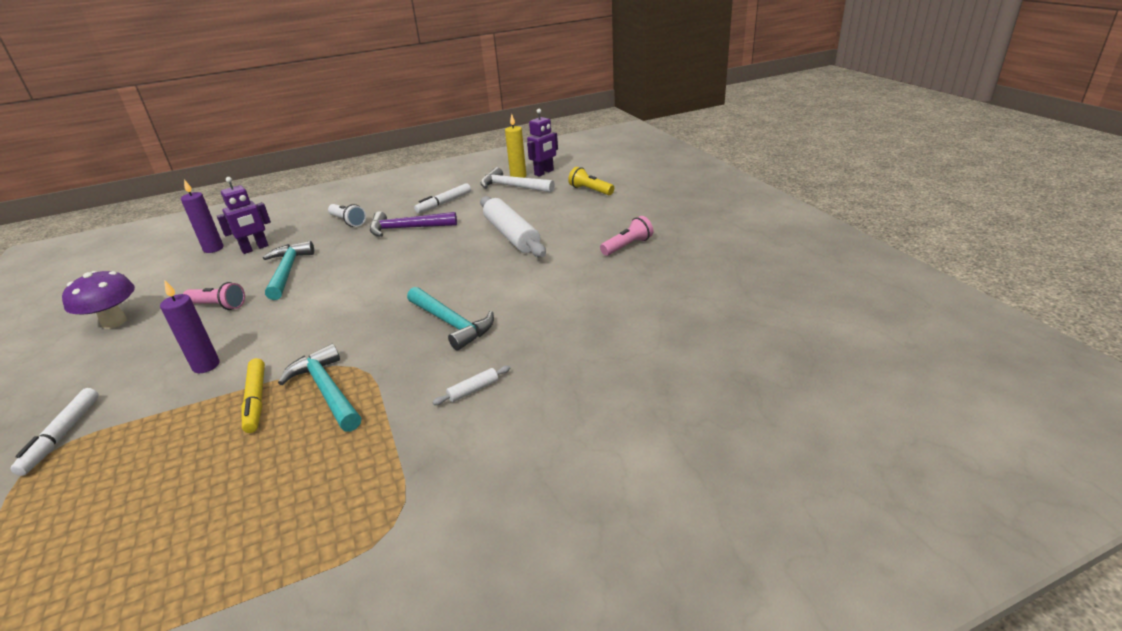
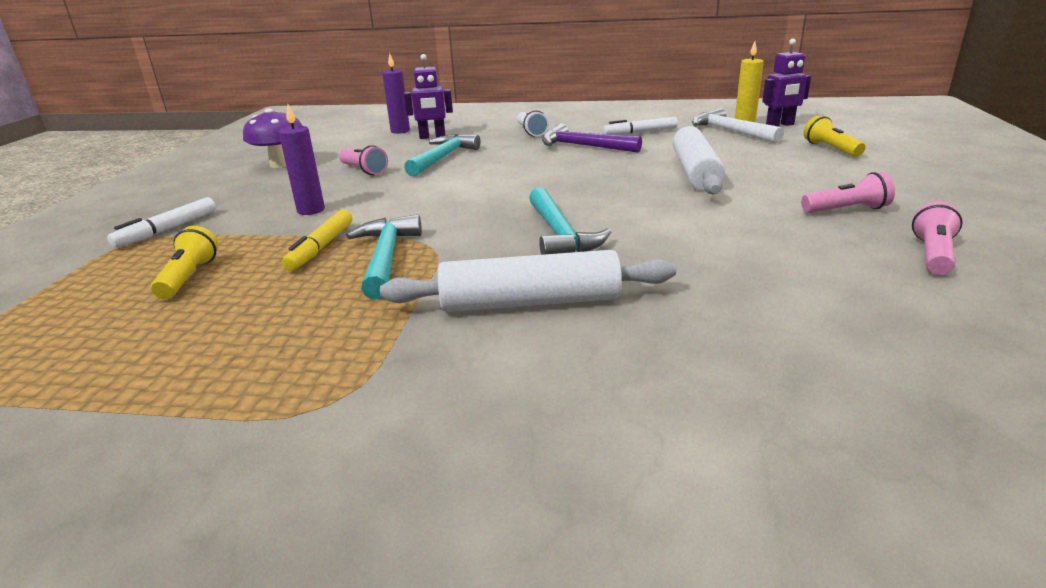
camera: 30 degrees right, 5 degrees down
(150, 474) = (189, 277): none -> yellow flashlight
(473, 390) = (530, 302): white rolling pin -> white rolling pin, size x2.50
(690, 270) = (932, 255): none -> pink flashlight

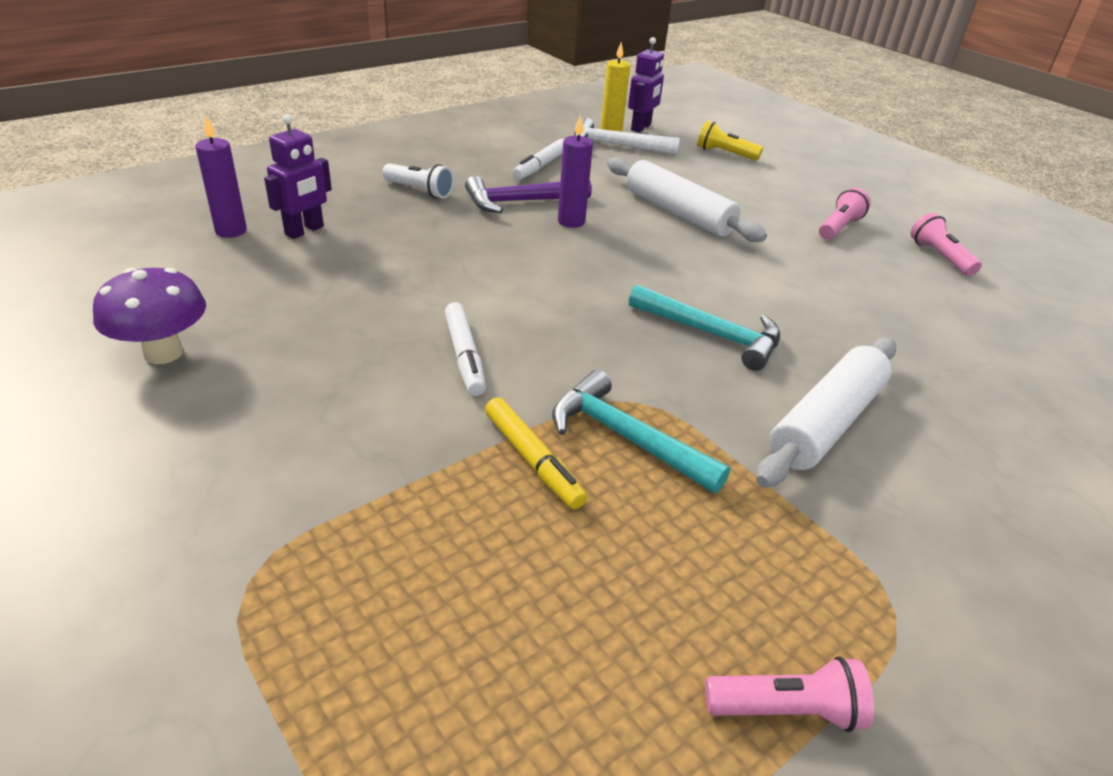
camera: 50 degrees left, 10 degrees up
(167, 230) = (251, 544): white marker -> white marker (464, 356)
(189, 277) = (471, 588): yellow flashlight -> none
(311, 210) = (399, 414): purple candle -> purple candle (571, 222)
(364, 170) = (328, 320): pink flashlight -> pink flashlight (786, 709)
(442, 158) = (394, 265): turquoise hammer -> none

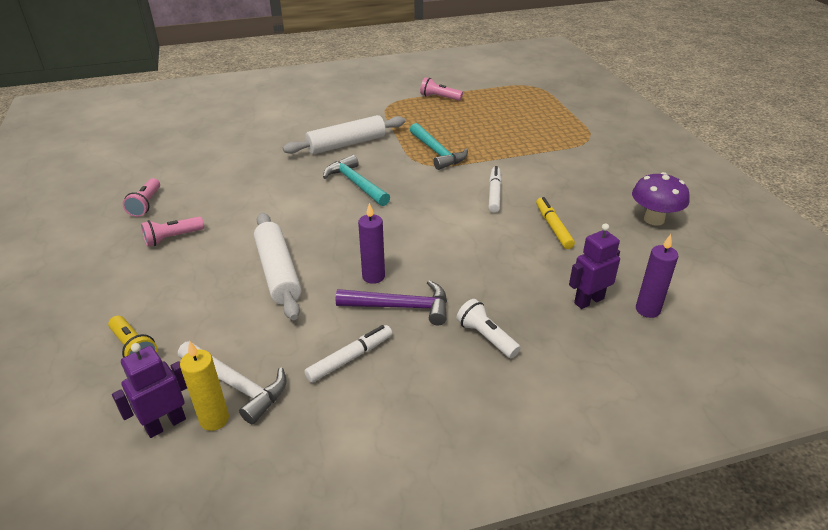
camera: 155 degrees left, 0 degrees up
(532, 460) = (480, 152): yellow marker -> yellow marker (553, 227)

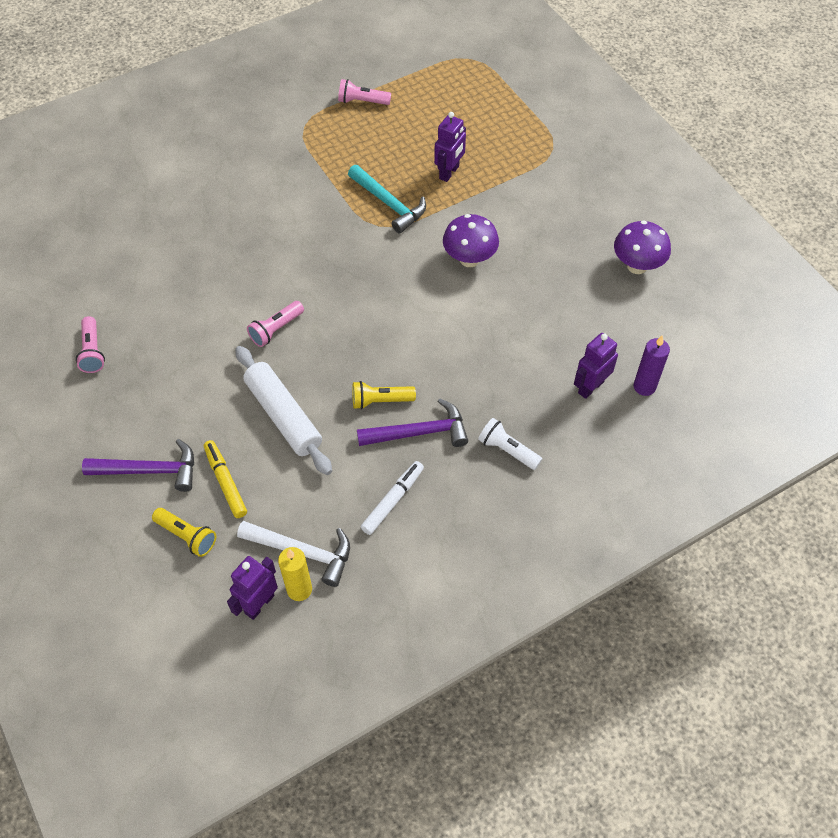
camera: 15 degrees left, 20 degrees up
(135, 291) = (149, 470): none -> purple hammer
(173, 238) = (150, 394): pink flashlight -> pink flashlight (276, 329)
(346, 144) = (280, 208): white rolling pin -> none
(356, 184) = (315, 273): turquoise hammer -> none
(373, 276) = (380, 401): purple candle -> yellow flashlight
(494, 194) = (469, 259): white marker -> purple mushroom
(495, 141) = (449, 172): none -> purple robot
(553, 227) = (540, 297): yellow marker -> yellow marker (226, 482)

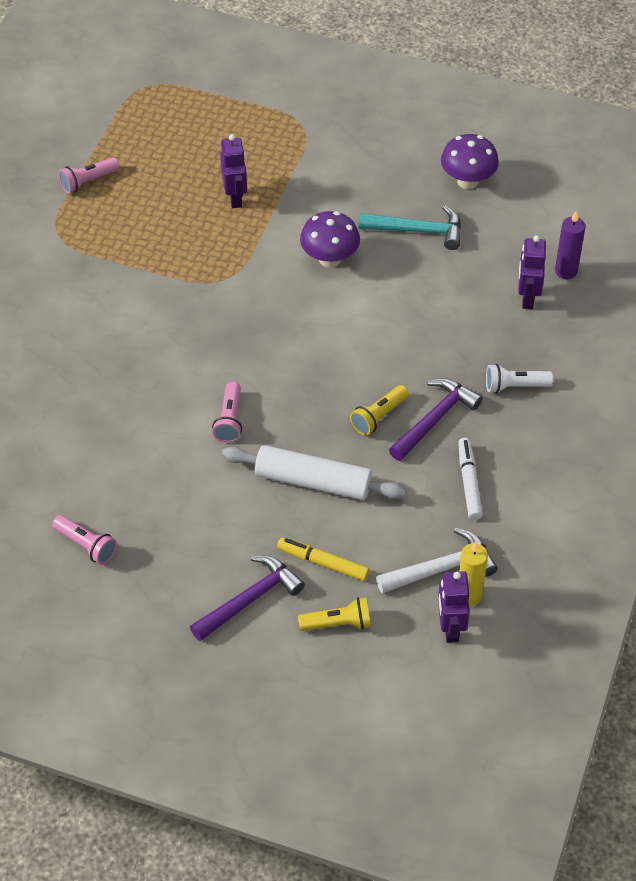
camera: 40 degrees left, 5 degrees down
(389, 204) = (212, 256): turquoise hammer -> turquoise hammer (417, 231)

